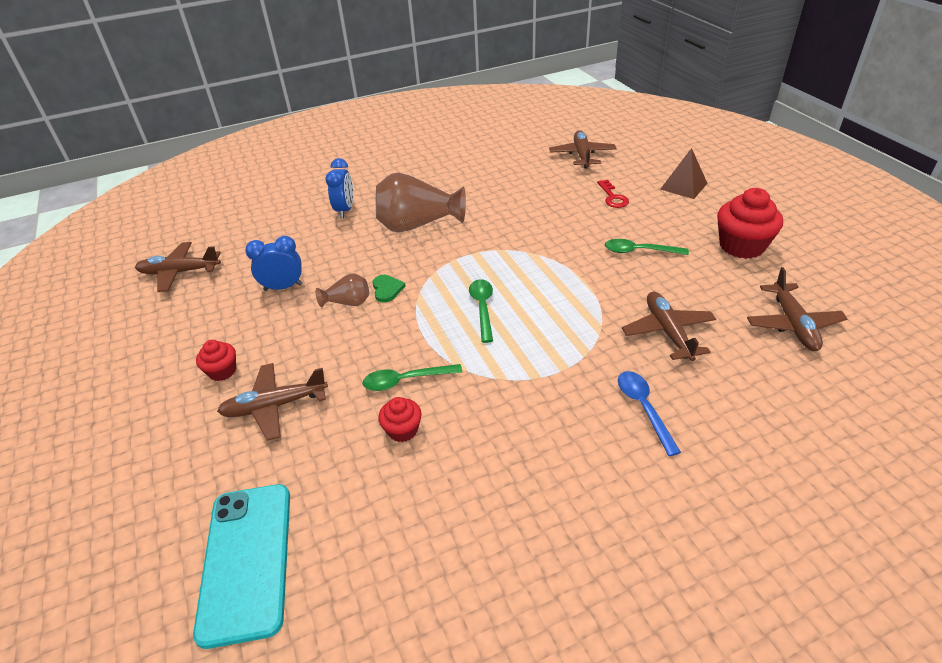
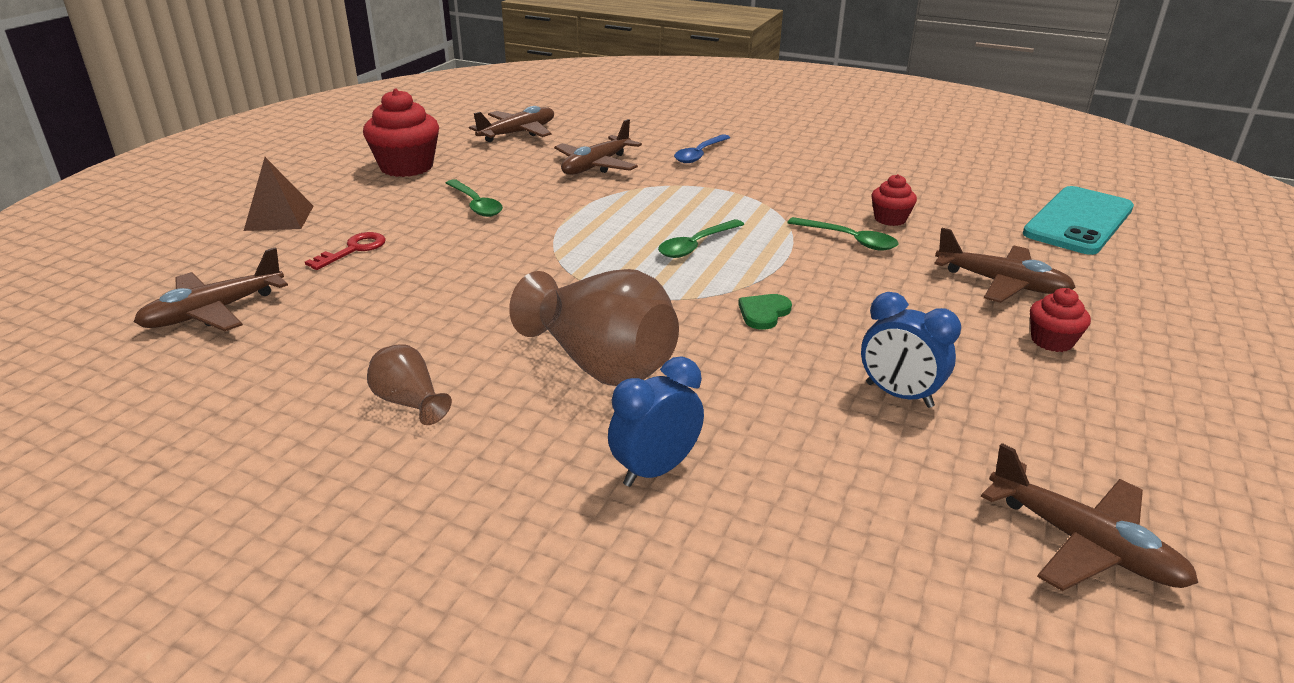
camera: 135 degrees left, 10 degrees down
(348, 302) = (828, 326): brown vase -> brown vase (409, 403)

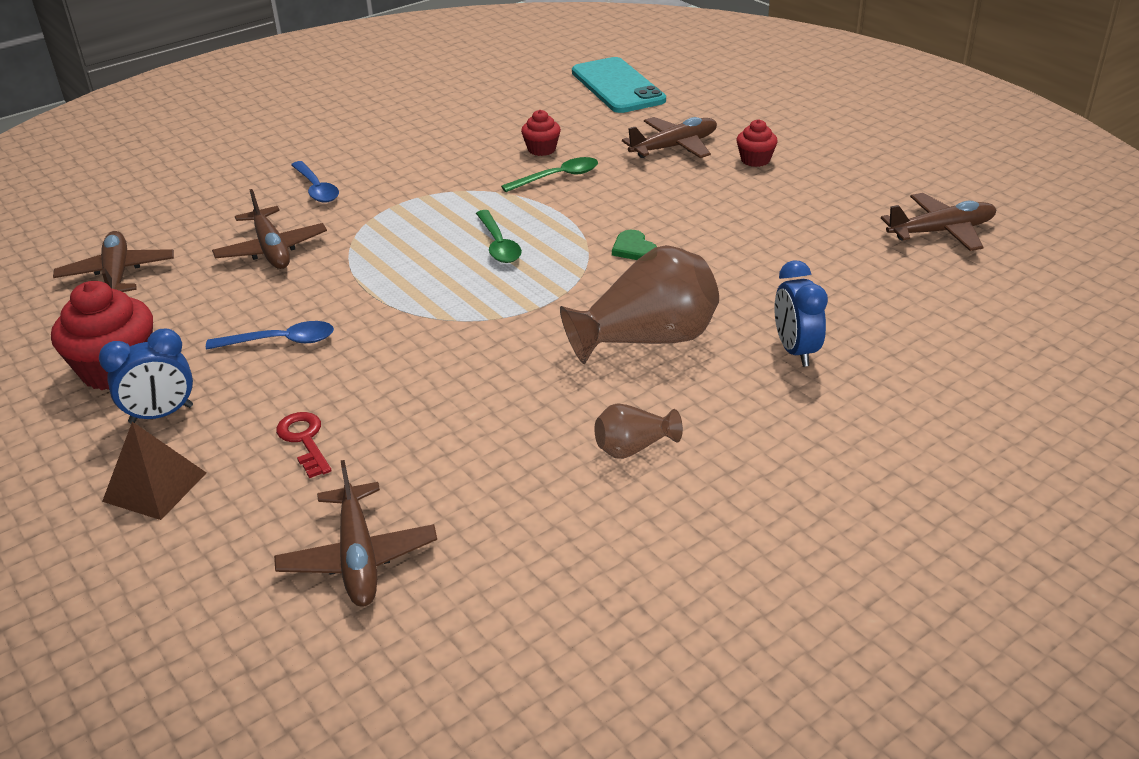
camera: 60 degrees left, 5 degrees up
(476, 205) = (281, 341): green spoon -> blue spoon
(898, 395) = (775, 234): blue clock -> blue clock (161, 415)

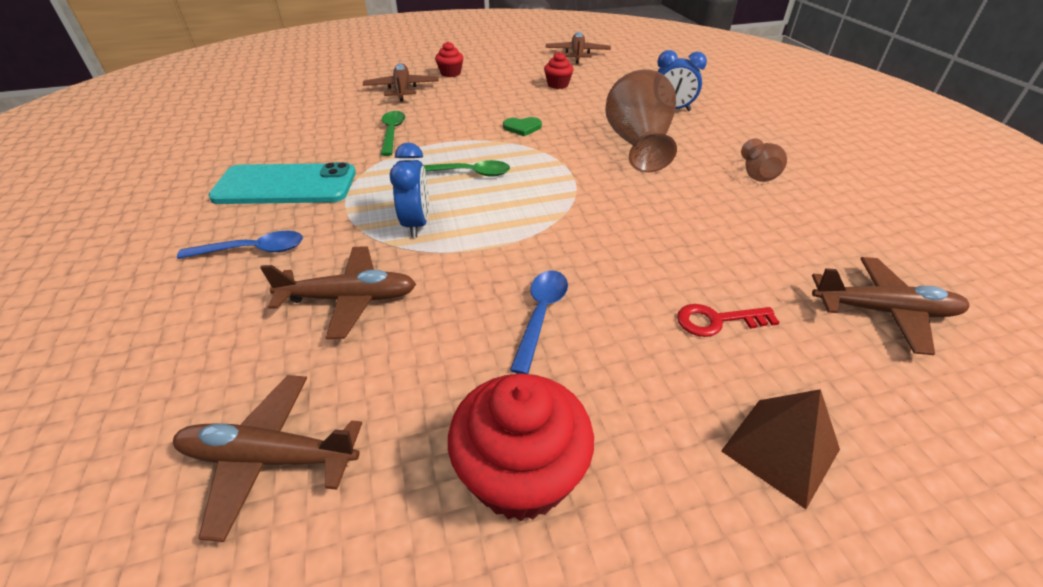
camera: 70 degrees left, 5 degrees up
(161, 415) = (641, 432): blue clock -> blue clock (417, 224)
(541, 149) = (340, 130): red cupcake -> red cupcake (558, 85)
(617, 86) = (284, 87): turquoise phone -> turquoise phone (285, 185)

